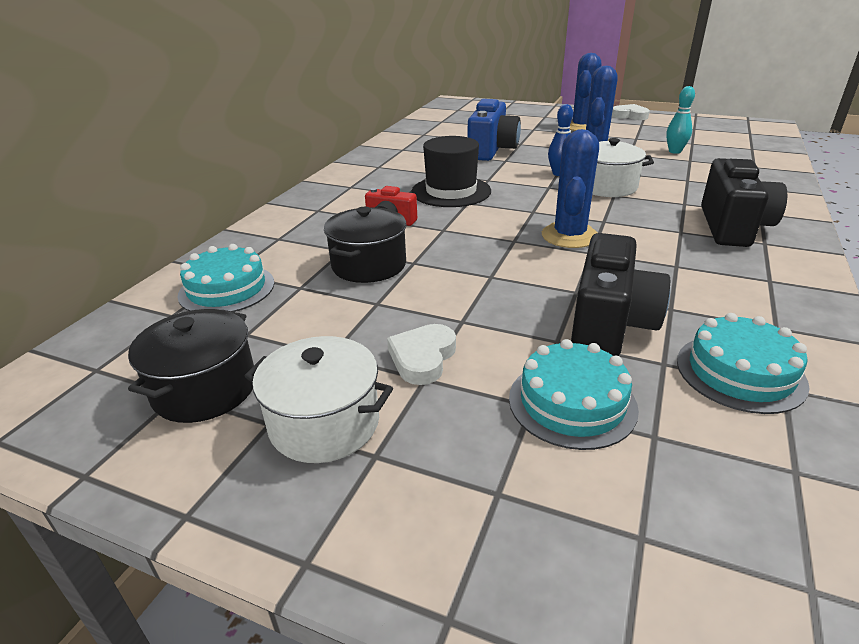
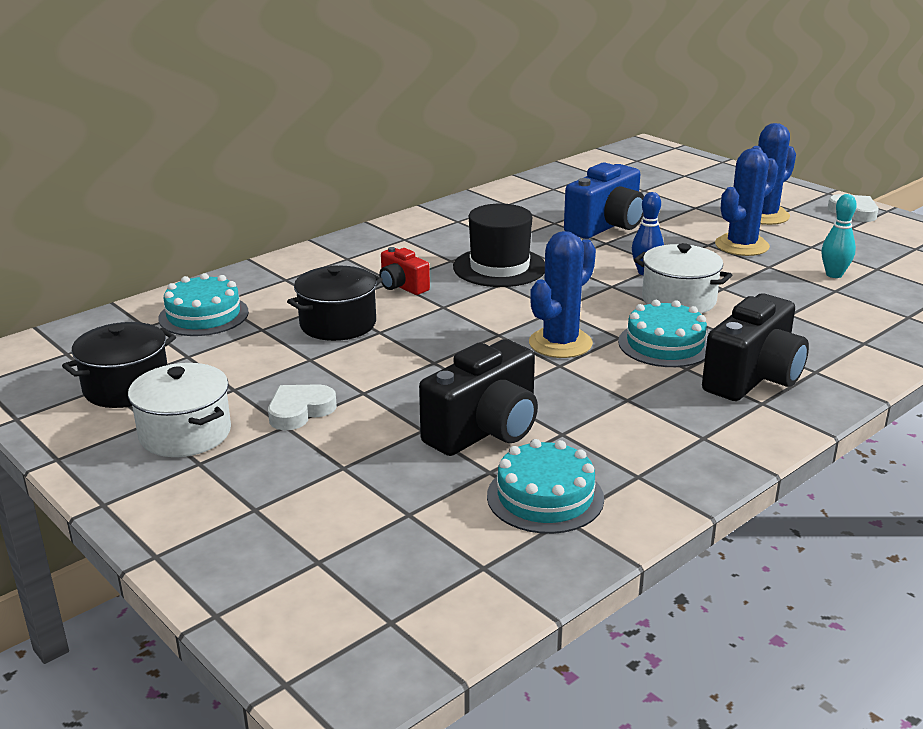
camera: 25 degrees right, 5 degrees down
(572, 403) = (375, 475): turquoise cake -> turquoise cake (665, 344)

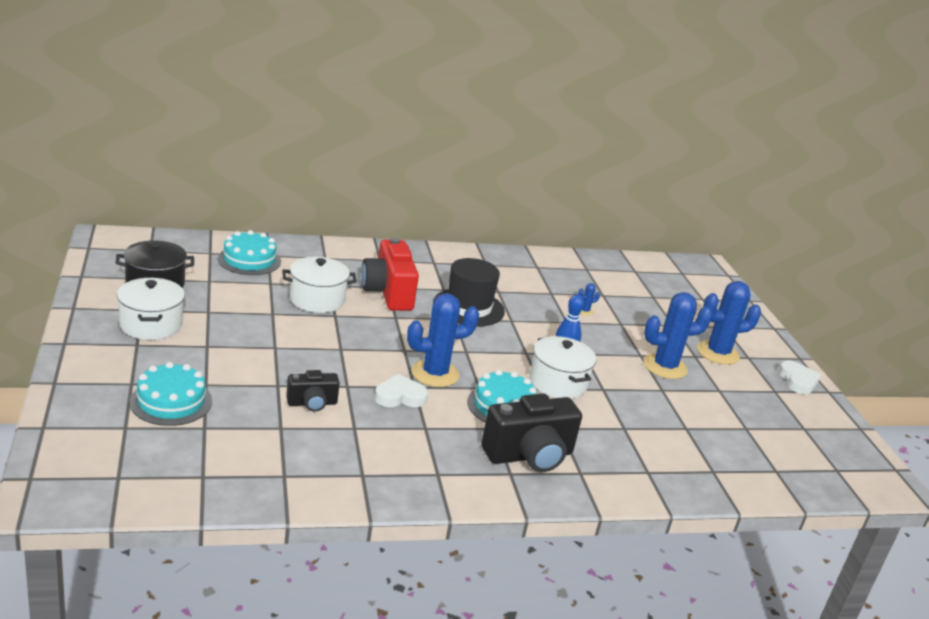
camera: 25 degrees right, 0 degrees up
(300, 411) = (226, 341): white heart -> white heart (400, 396)
(338, 324) = (317, 299): black pot -> white pot
(402, 286) = (388, 293): red camera -> red camera, size x1.81
(485, 430) = (312, 403): black camera -> black camera, size x0.55
(545, 497) = (291, 458): turquoise cake -> turquoise cake (171, 401)
(606, 226) = (585, 311): blue camera -> blue cactus
(834, 274) = (703, 417): turquoise bowling pin -> none

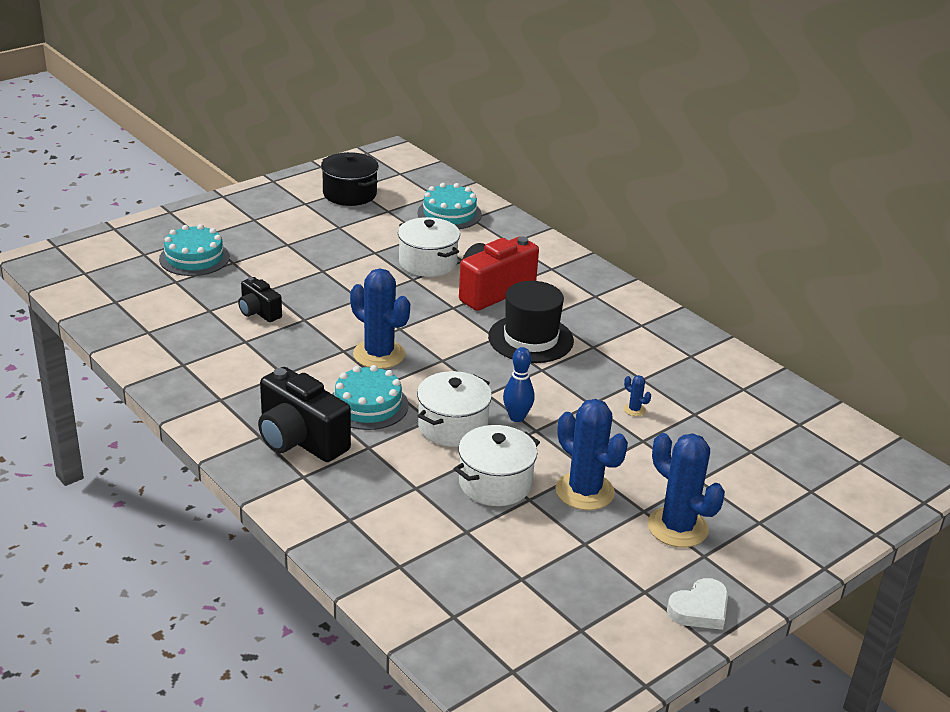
camera: 65 degrees right, 5 degrees up
(151, 325) = (288, 214): white pot -> white pot (495, 483)
(400, 396) = (318, 348): white heart -> none

